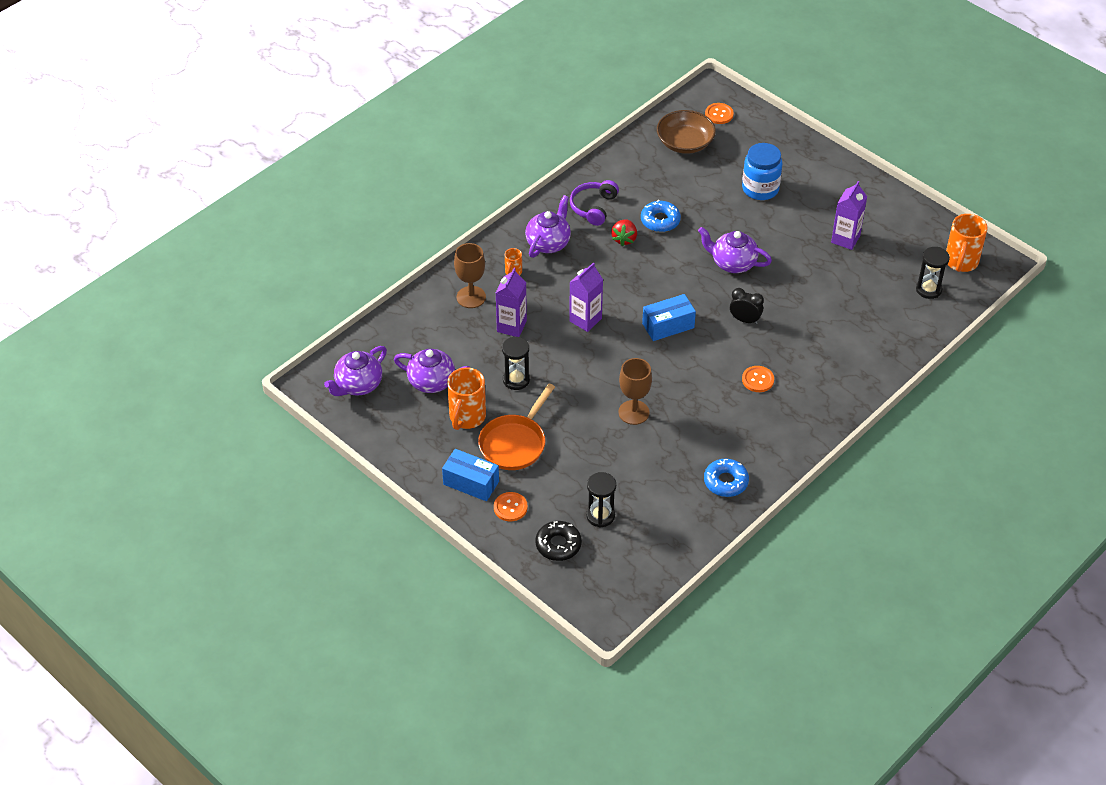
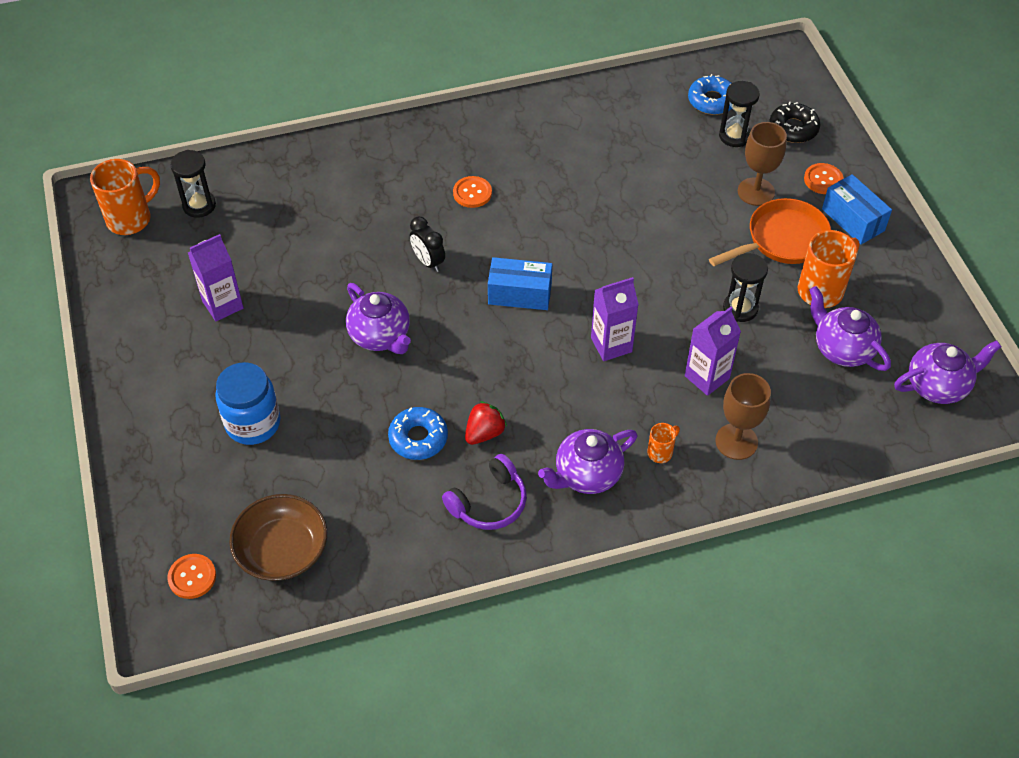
camera: 150 degrees left, 5 degrees up
(633, 412) = (631, 217): brown goblet -> brown goblet (756, 192)
(725, 482) = (588, 115): blue donut -> blue donut (712, 101)

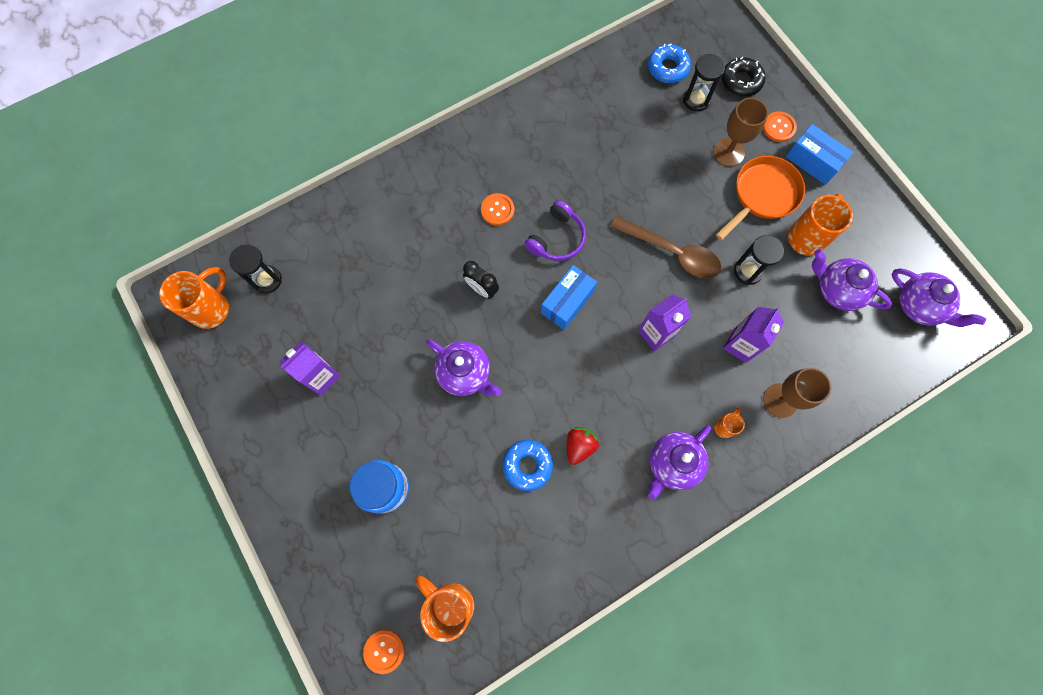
camera: 15 degrees left, 20 degrees up
(282, 550) = (450, 603): brown bowl -> orange mug
(489, 502) = (603, 511): purple headphones -> purple headphones (557, 238)
(520, 294) = (567, 302): blue box -> blue box turned 45 degrees counterclockwise
(657, 272) = (672, 252): none -> brown spoon
(938, 385) = (919, 306): purple teapot -> purple teapot turned 75 degrees clockwise

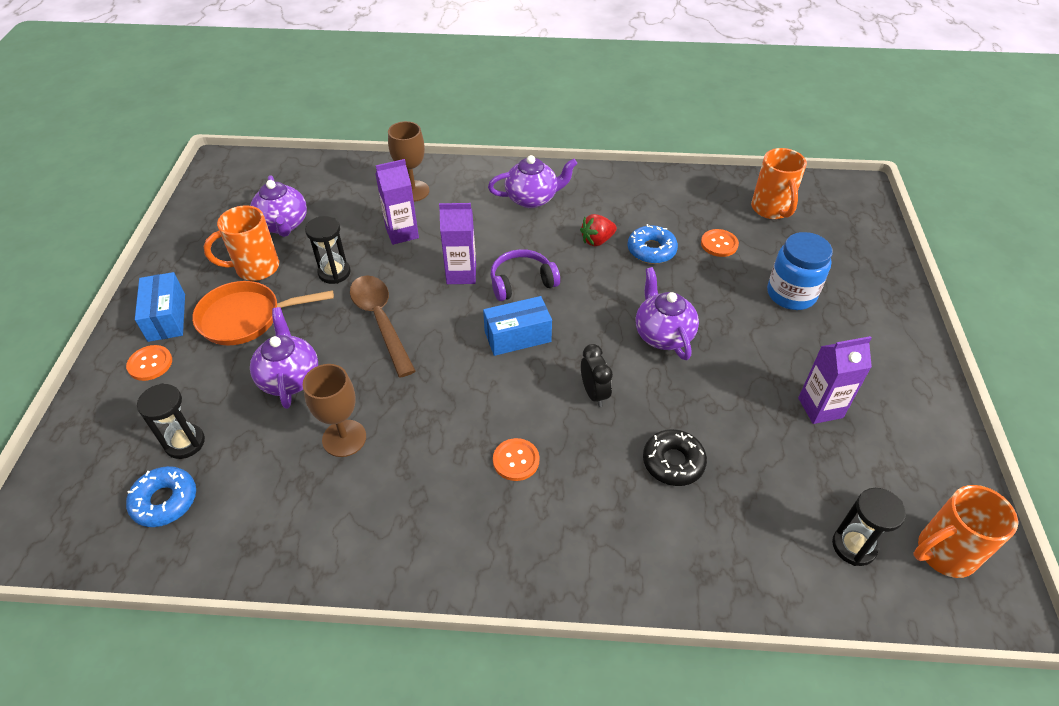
camera: 145 degrees left, 25 degrees down
(384, 651) = (840, 210): orange button -> orange button (719, 244)
(557, 238) = (477, 395): purple headphones -> purple headphones (522, 282)
(724, 426) = (471, 198): orange mug -> none
(728, 152) = (225, 371): brown goblet -> brown goblet (344, 438)
(741, 81) = (116, 432): black donut -> black donut (673, 462)
(919, 306) = (241, 186): purple teapot -> purple teapot (289, 378)

